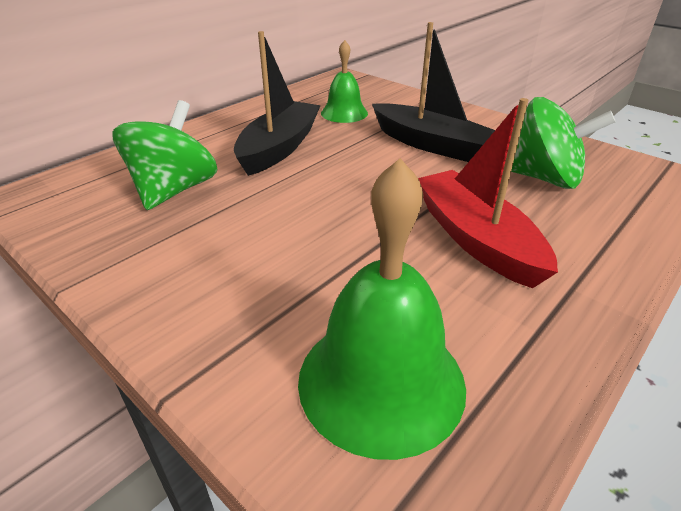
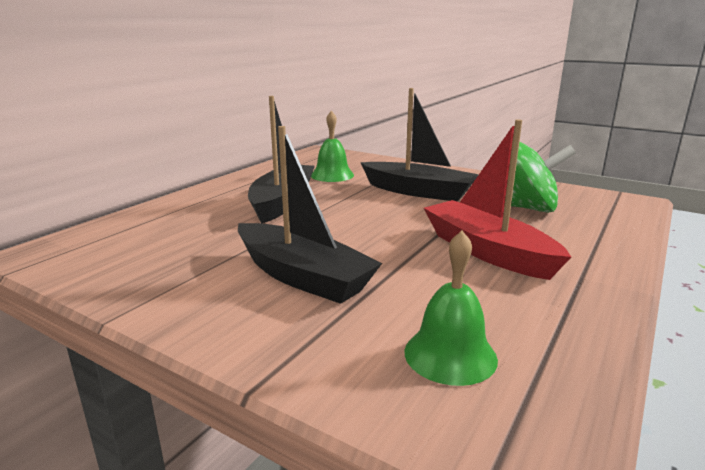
camera: 10 degrees left, 15 degrees down
(174, 190) = (193, 238): green spinning top -> none
(265, 253) = (302, 276): none -> black boat
(381, 380) = (450, 355): green bell -> green bell, size x0.59

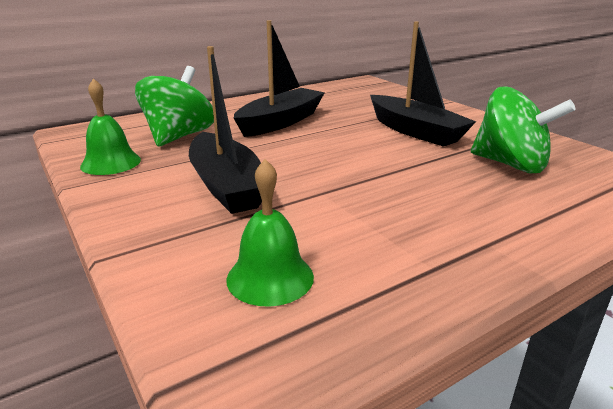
camera: 25 degrees right, 5 degrees up
(186, 235) = (179, 136): none -> green spinning top
(332, 175) = (350, 104): green bell -> green bell (111, 163)
(487, 251) = (415, 198): red boat -> none

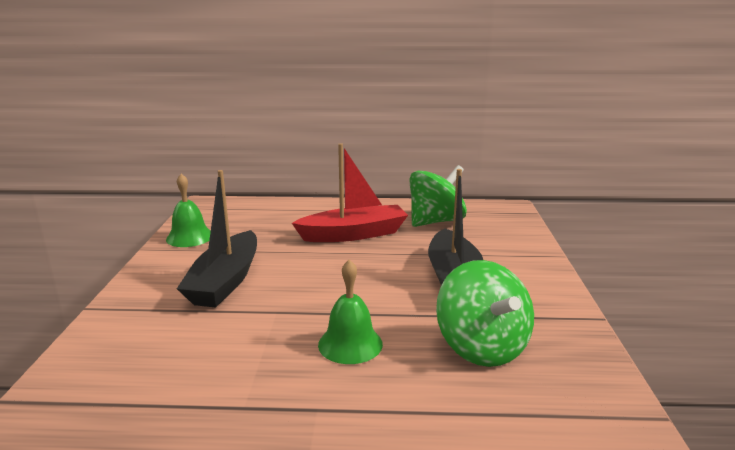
camera: 35 degrees right, 5 degrees down
(179, 136) = (261, 227): green spinning top -> green spinning top (435, 221)
(270, 277) = (142, 362): green bell -> green bell (350, 344)
(280, 122) = (354, 234): black boat -> red boat

